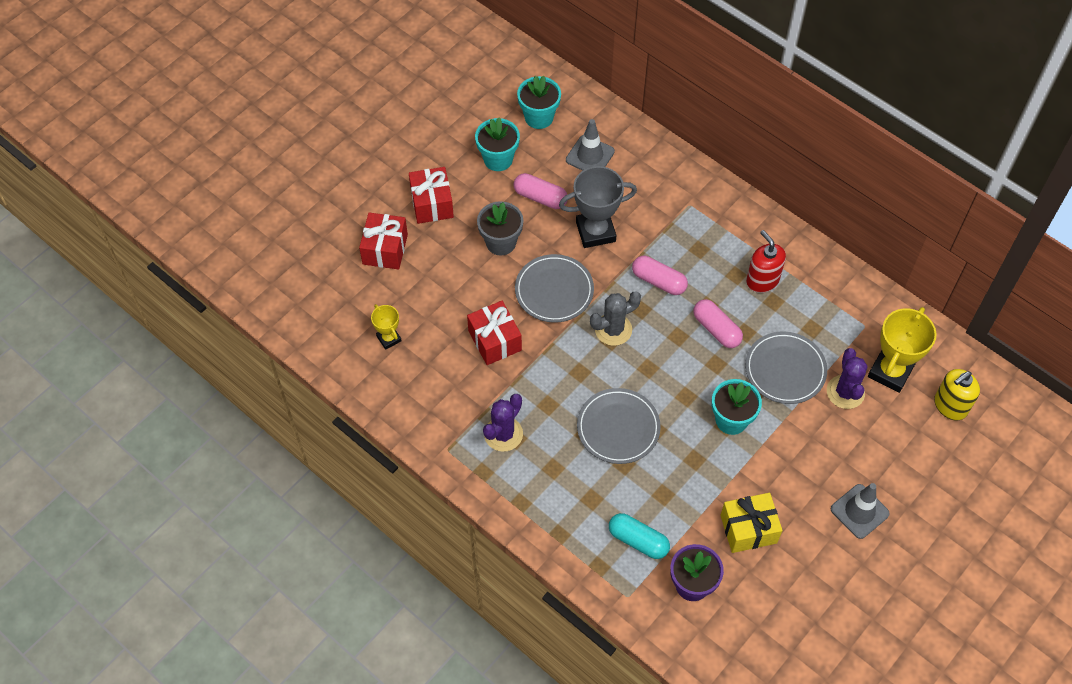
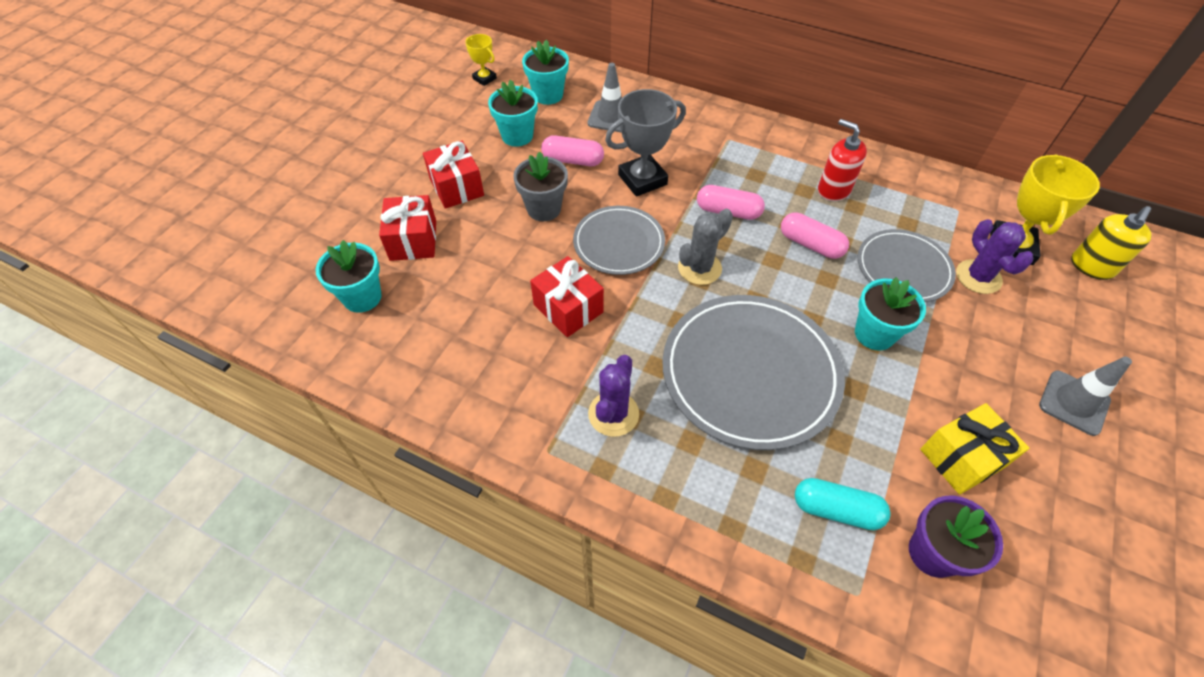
camera: 15 degrees left, 5 degrees down
(336, 293) = (362, 297): none -> turquoise flower pot
(389, 338) = (438, 333): yellow trophy -> yellow trophy (484, 78)
(618, 428) = (750, 373): grey plate -> grey plate, size x1.69

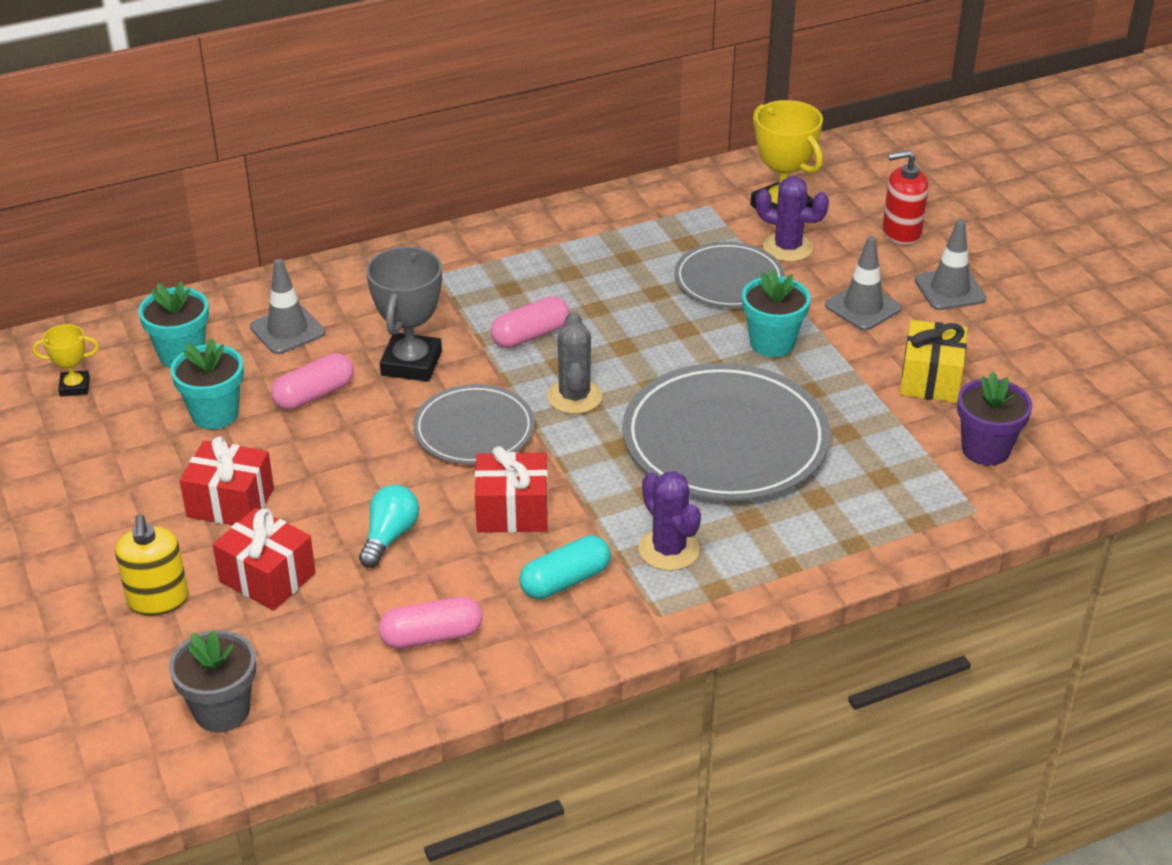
camera: 50 degrees left, 15 degrees down
(362, 297) = (300, 658): turquoise flower pot -> none
(492, 268) = (389, 536): none -> turquoise light bulb
(544, 209) = (356, 455): grey flower pot -> grey flower pot (222, 710)
(810, 244) = (636, 313): pink capsule -> pink capsule (431, 636)
(833, 190) = (592, 256): red soap dispenser -> red soap dispenser (901, 232)
(836, 509) = (900, 475): turquoise capsule -> turquoise capsule (565, 581)
(980, 361) = (863, 307): none -> grey traffic cone
(1091, 266) = (850, 185): yellow soap dispenser -> yellow soap dispenser (158, 600)

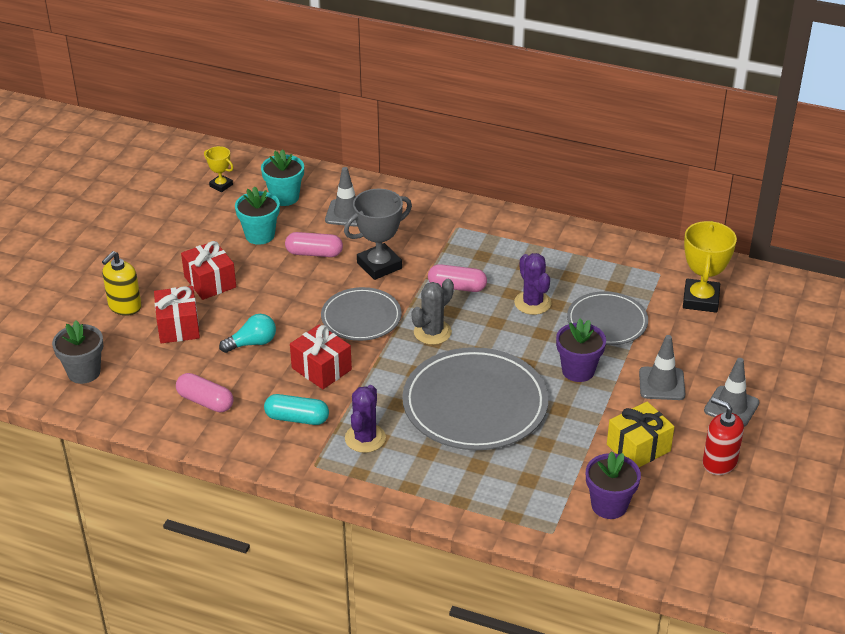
camera: 45 degrees right, 0 degrees up
(772, 343) = (578, 370): turquoise flower pot -> purple flower pot
(787, 248) = (669, 324): purple cactus -> purple cactus (532, 303)
(901, 232) = (754, 356): red soap dispenser -> red soap dispenser (719, 462)

